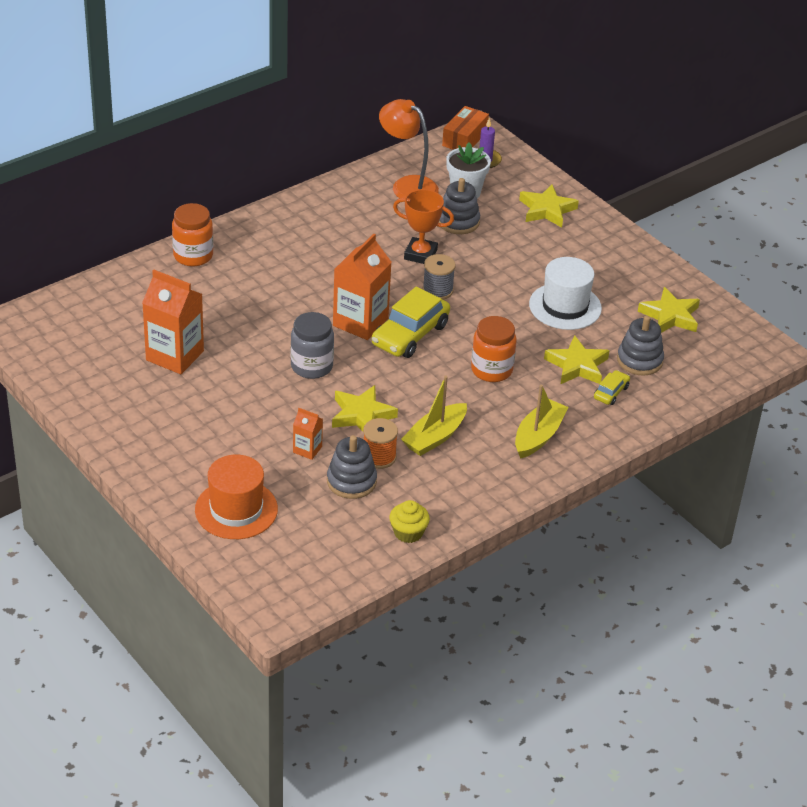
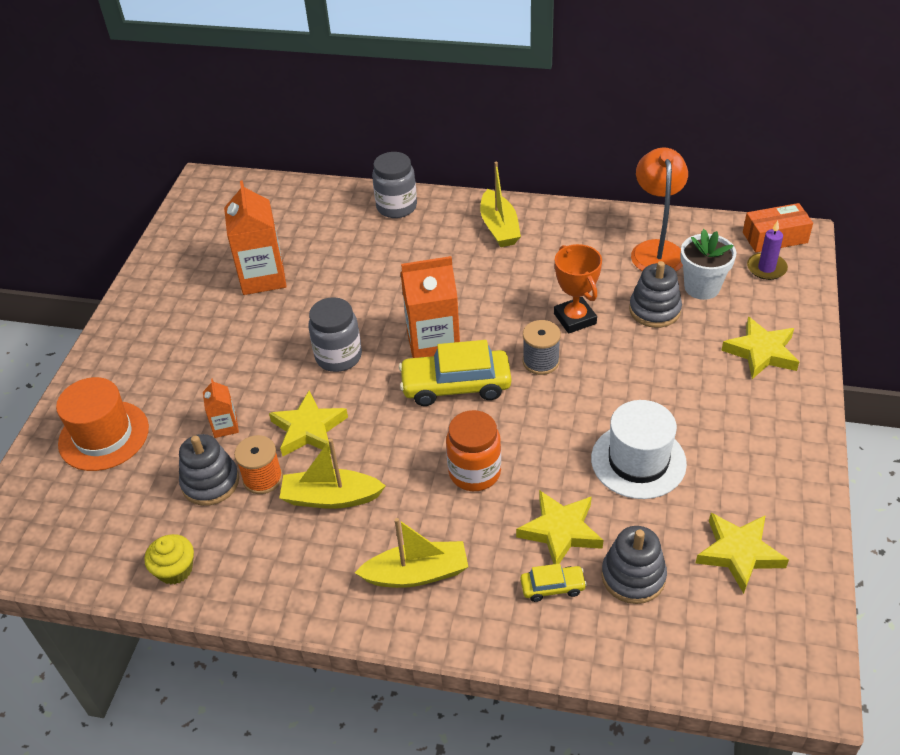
camera: 55 degrees right, 5 degrees up
(193, 256) = (396, 207): orange jar -> grey jar
(287, 228) = (499, 227): none -> yellow boat

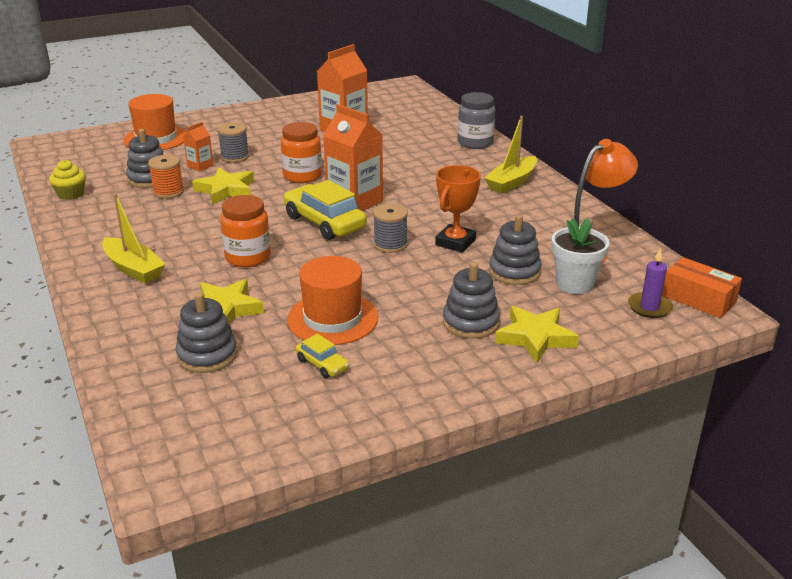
camera: 50 degrees right, 15 degrees down
(233, 388) = (235, 157): none -> grey spool
(331, 498) = (173, 218): yellow boat -> none
(338, 356) = (302, 176): grey jar -> orange jar
(552, 587) = (166, 324): yellow car -> yellow car (322, 364)
(638, 461) = (332, 319): white hat -> orange hat
(712, 377) = (470, 323): none -> grey stacking toy
(739, 553) = (279, 399): yellow star -> none

